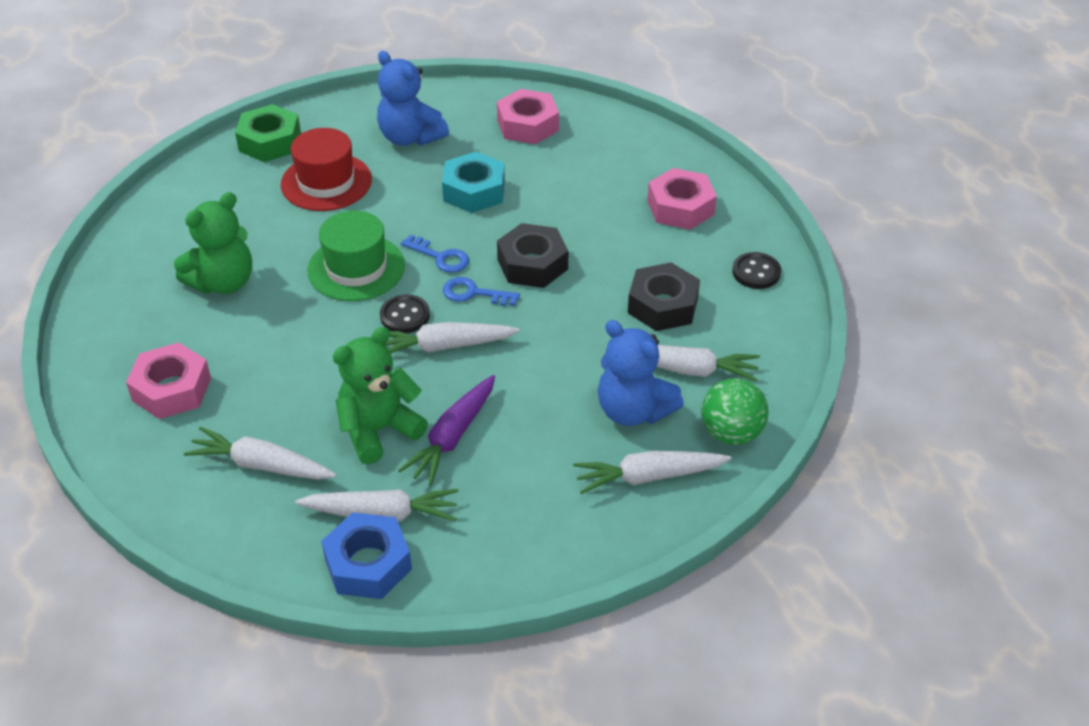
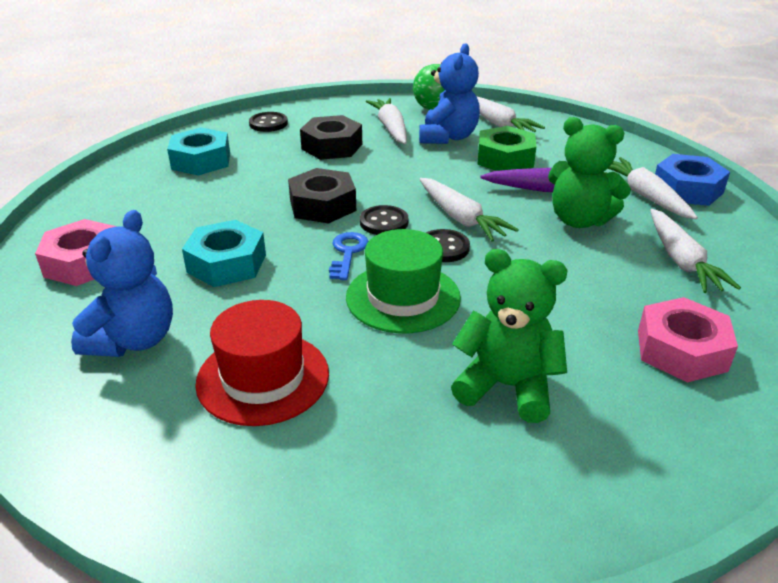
camera: 115 degrees left, 10 degrees down
(270, 142) = (187, 480): green nut -> green nut (505, 159)
(474, 293) = (384, 222): blue key -> black button
(680, 207) = (201, 160): pink nut -> turquoise nut

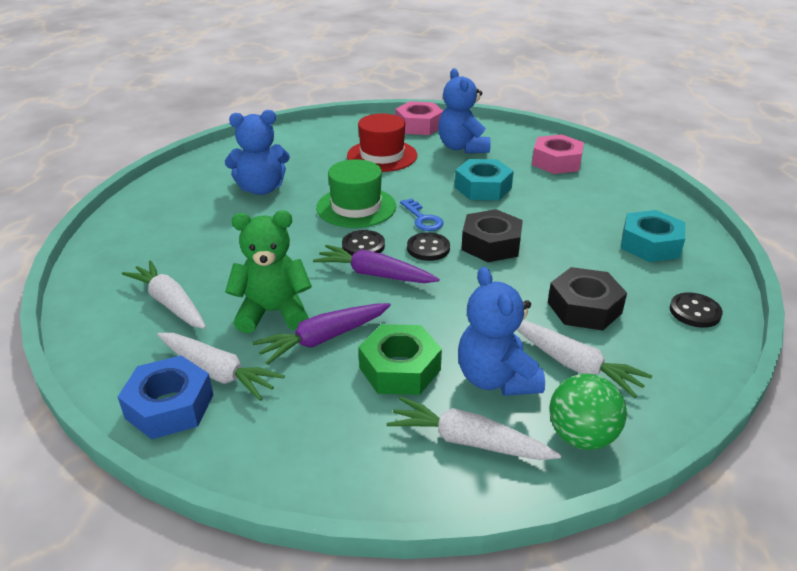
camera: 145 degrees right, 0 degrees up
(461, 218) = (374, 274): white carrot -> purple carrot
(507, 386) = (261, 189): green teddy bear -> blue teddy bear
(681, 350) = (165, 236): pink nut -> pink nut (419, 125)

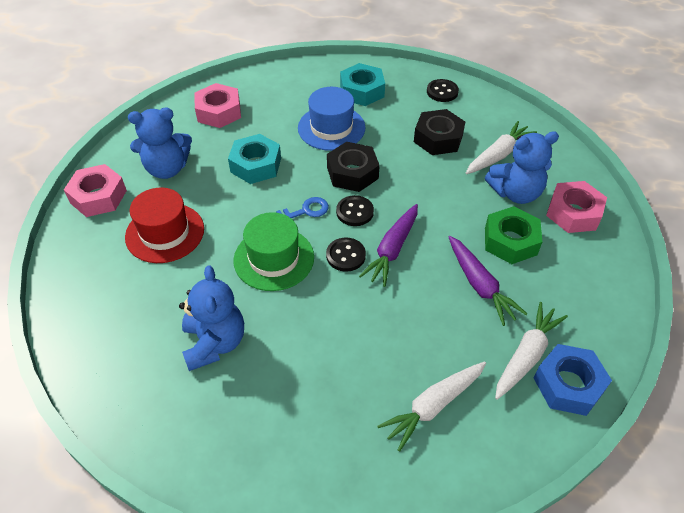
camera: 85 degrees left, 15 degrees up
(273, 312) = (446, 321): green teddy bear -> none
(468, 441) = (573, 213): white carrot -> pink nut
(564, 227) = (331, 128): none -> blue hat
(581, 436) = (561, 164): green ball -> none

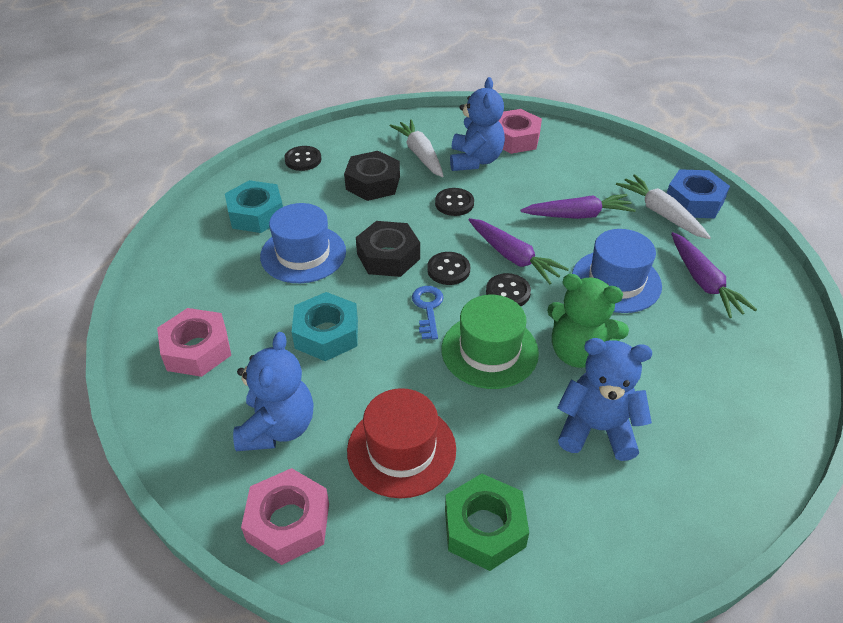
camera: 70 degrees left, 5 degrees down
(294, 317) = (578, 352): none -> green teddy bear
(398, 331) = (616, 281): none -> blue hat
(433, 406) = (703, 282): white carrot -> purple carrot
(443, 194) = (454, 203): none -> black button
(510, 241) = (533, 182): green nut -> green nut (484, 528)

